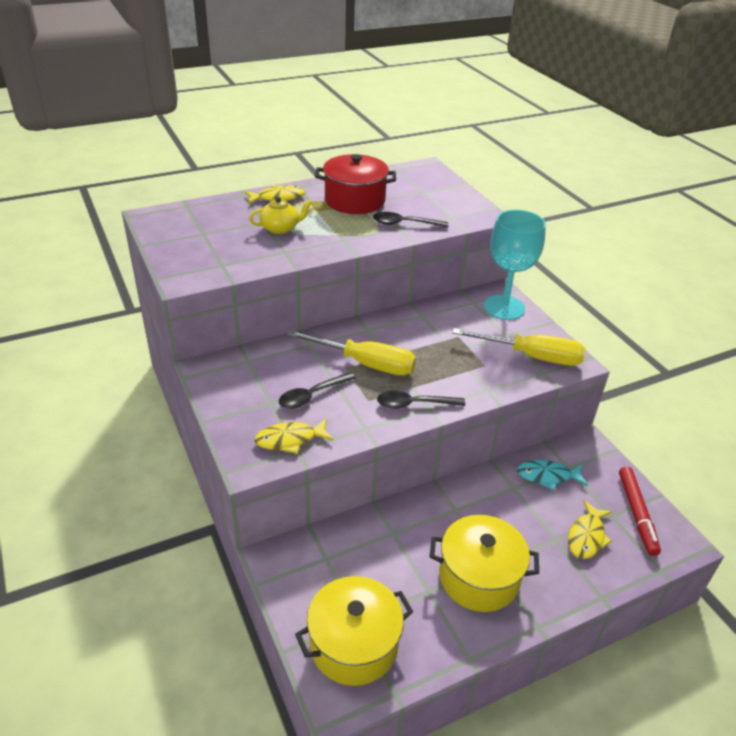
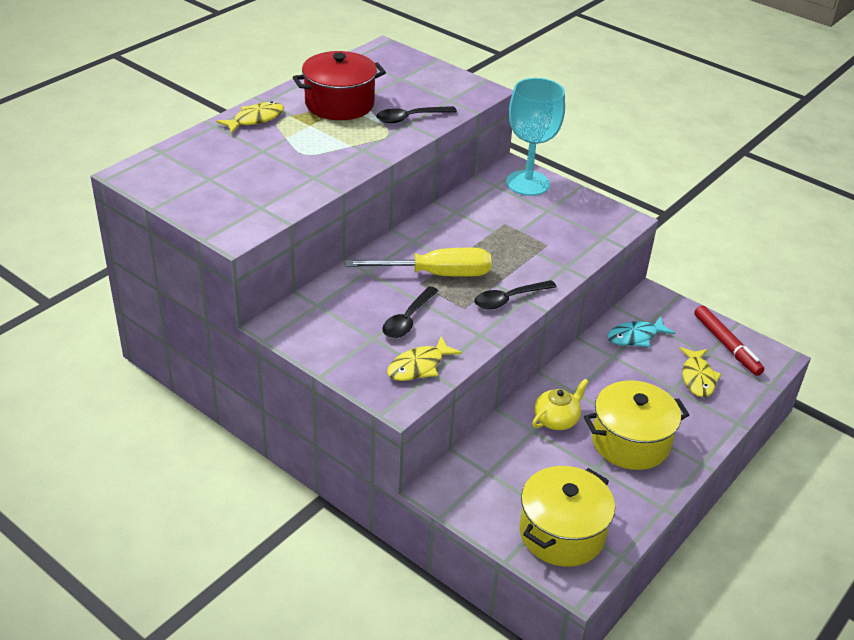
camera: 25 degrees left, 0 degrees up
(280, 228) = (288, 153): yellow teapot -> yellow teapot (556, 419)
(532, 356) = (584, 224): yellow screwdriver -> none

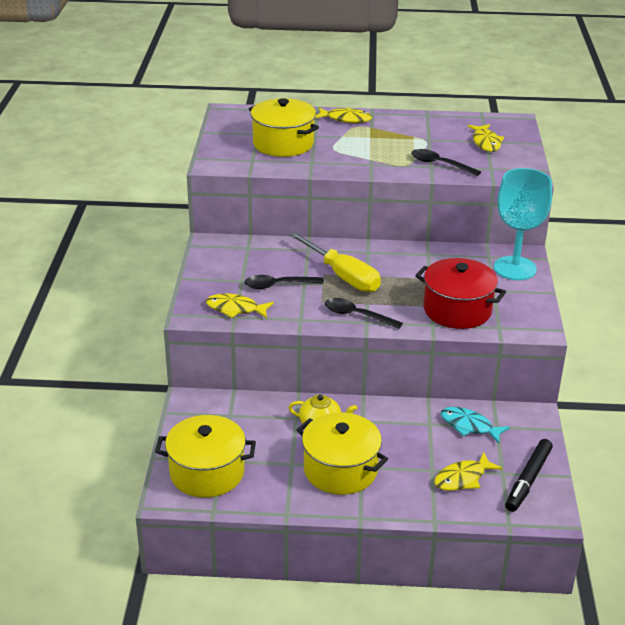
camera: 55 degrees right, 5 degrees down
(253, 175) = (283, 144): none -> yellow pot
(339, 104) = (413, 135): red pot -> red pot (457, 310)
(402, 79) = (486, 142): none -> yellow fish
(726, 345) = (528, 480): red marker -> black marker

